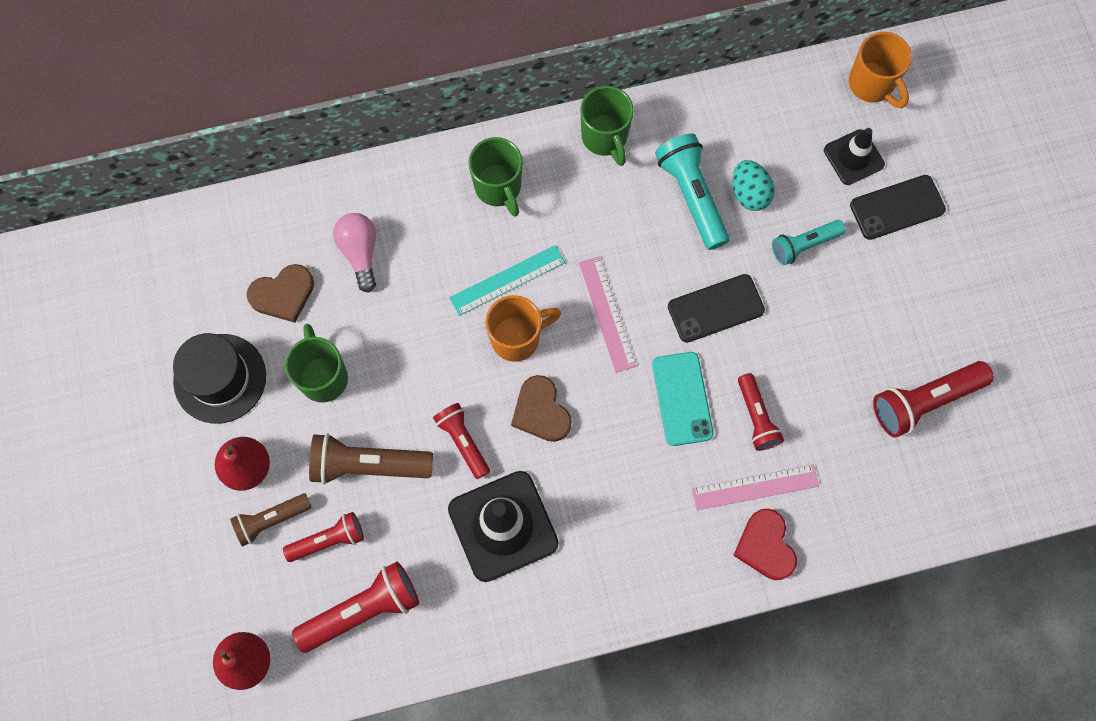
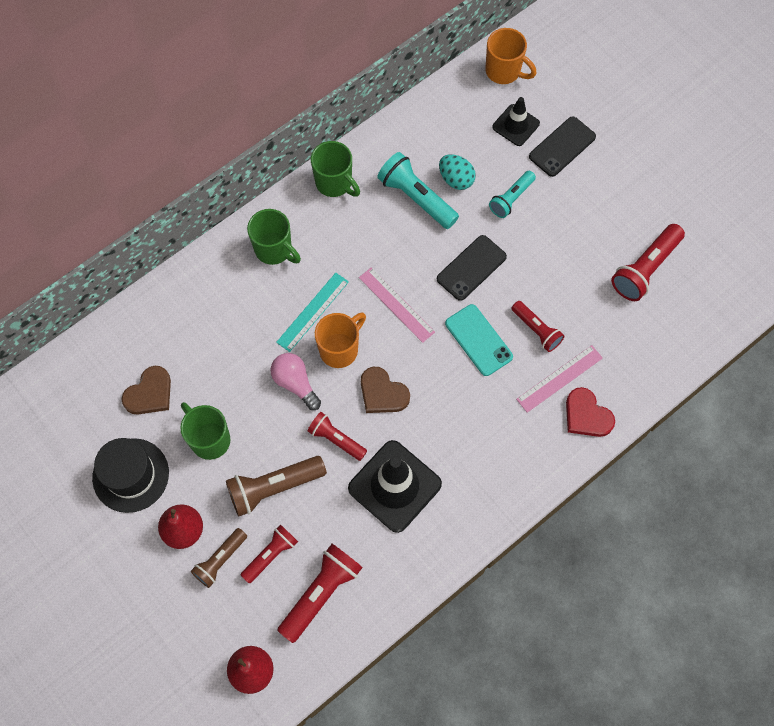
camera: 25 degrees left, 5 degrees down
(360, 252) = (193, 338): pink light bulb -> pink light bulb (295, 383)

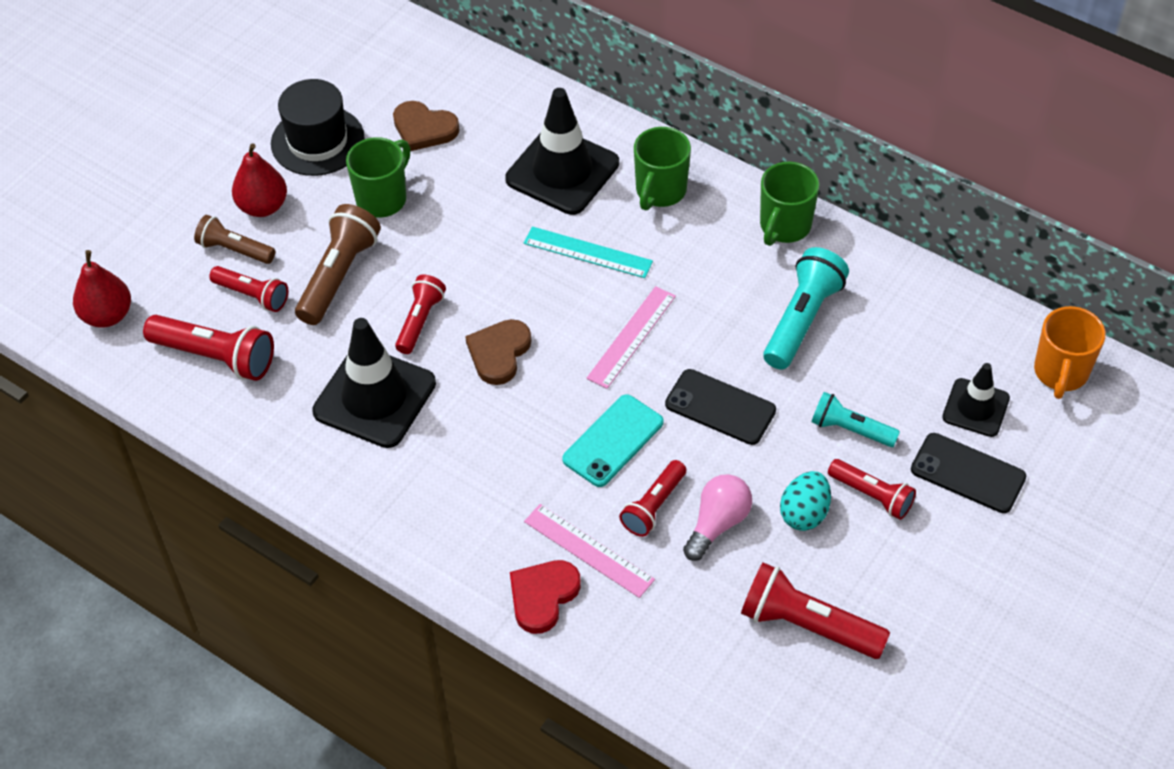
camera: 75 degrees right, 15 degrees down
(230, 308) = (562, 171): none -> black traffic cone
(274, 487) = (339, 276): brown flashlight -> brown flashlight turned 60 degrees clockwise
(295, 383) = (483, 260): pink light bulb -> pink light bulb (717, 523)
(340, 349) = (545, 293): orange mug -> none
(456, 179) = (852, 357): turquoise egg -> turquoise egg (804, 513)
(563, 203) = (872, 496): none -> red flashlight

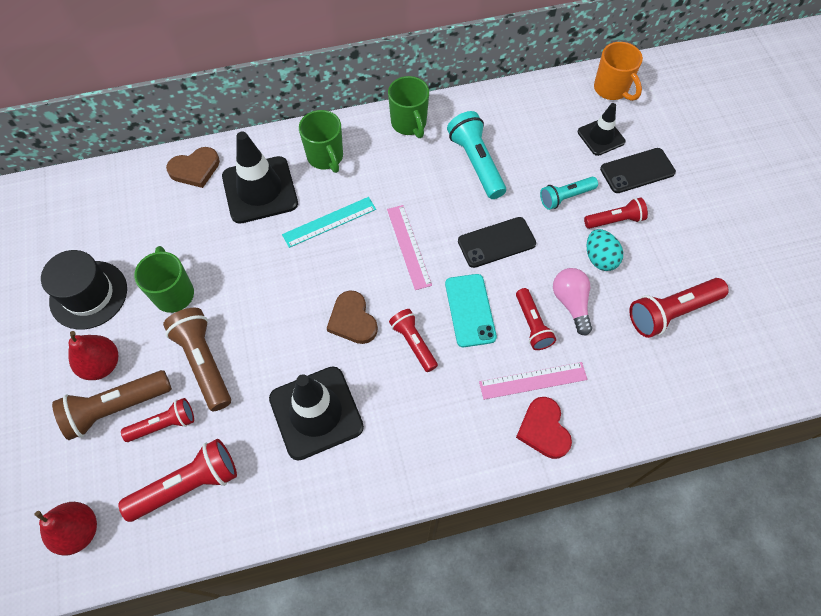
camera: 50 degrees left, 10 degrees up
(235, 250) = (116, 407): brown flashlight -> brown flashlight, size x1.57
(420, 321) = (286, 343): red flashlight -> red flashlight (413, 343)
(424, 129) = (148, 232): brown heart -> brown heart (195, 169)

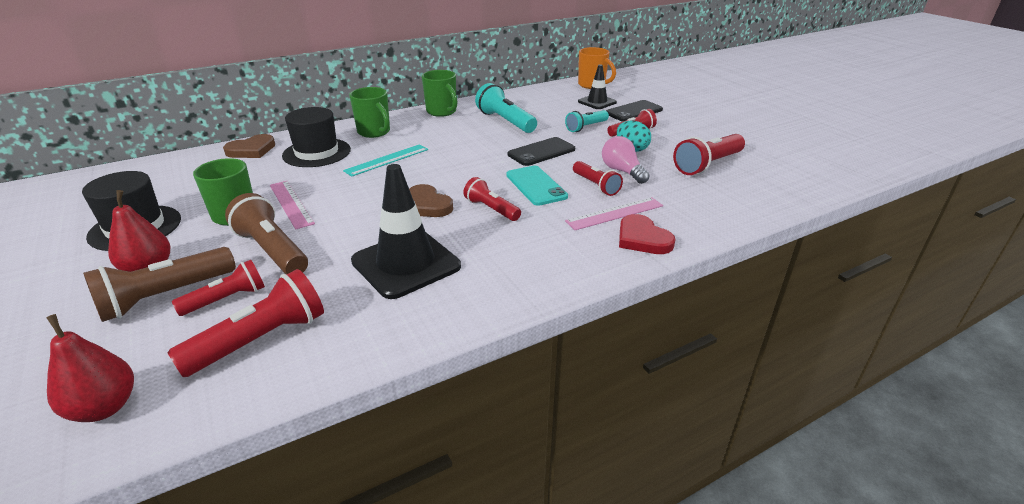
camera: 15 degrees left, 30 degrees down
(260, 190) = (317, 153): black traffic cone -> black hat
(408, 246) = (465, 163): pink ruler -> pink ruler (291, 204)

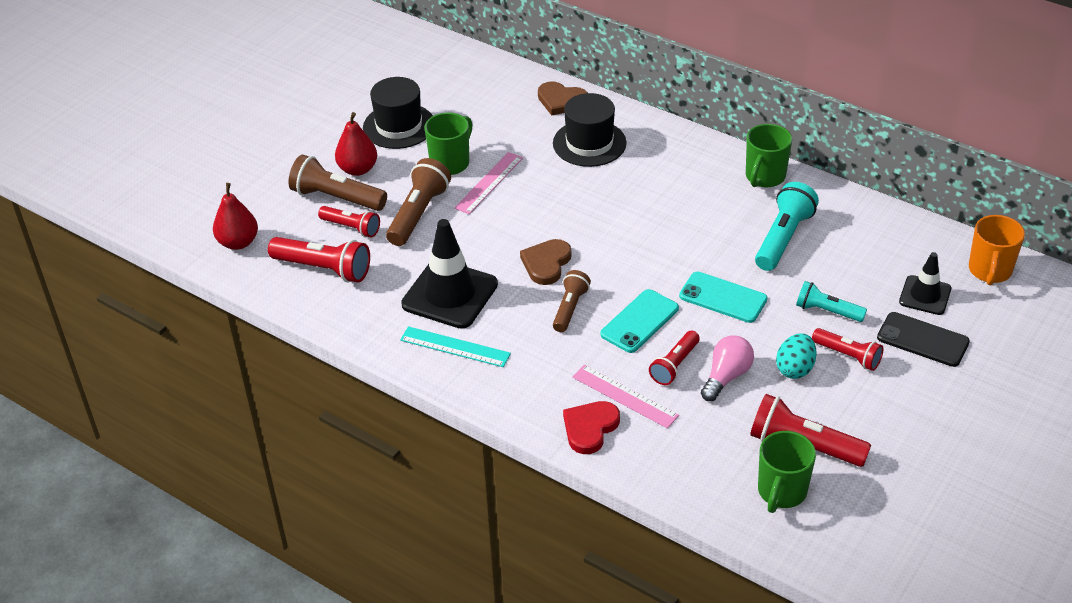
camera: 65 degrees right, 10 degrees up
(374, 132) = (666, 155): green mug -> green mug (781, 492)
(387, 160) = (612, 196): turquoise ruler -> turquoise ruler (455, 347)
(491, 209) = (570, 308): red flashlight -> brown flashlight
(541, 152) = (723, 298): black phone -> turquoise phone

